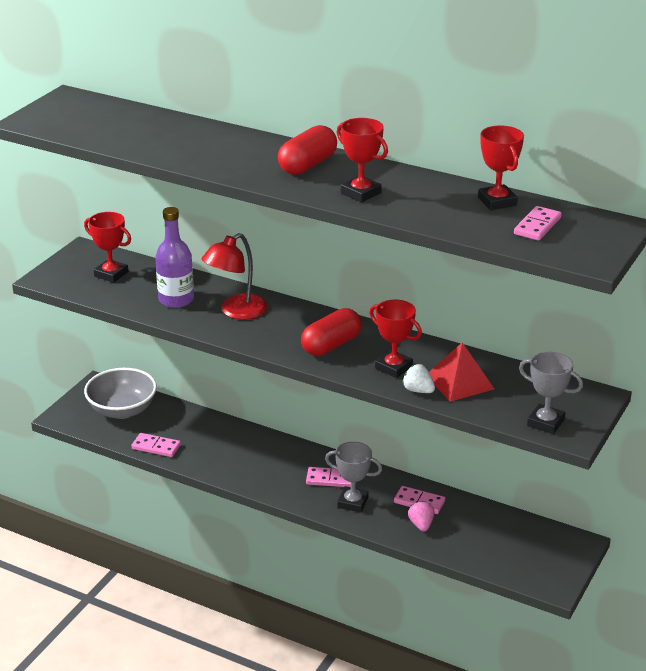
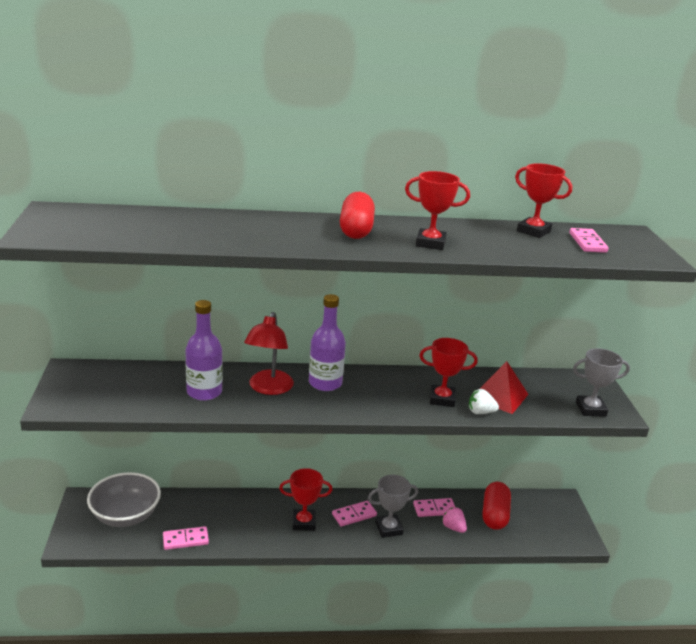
camera: 35 degrees left, 5 degrees down
(111, 274) = (118, 385): red trophy -> red trophy (303, 522)
(294, 321) = (325, 383): none -> purple bottle
(331, 345) = (376, 395): red capsule -> red capsule (494, 515)

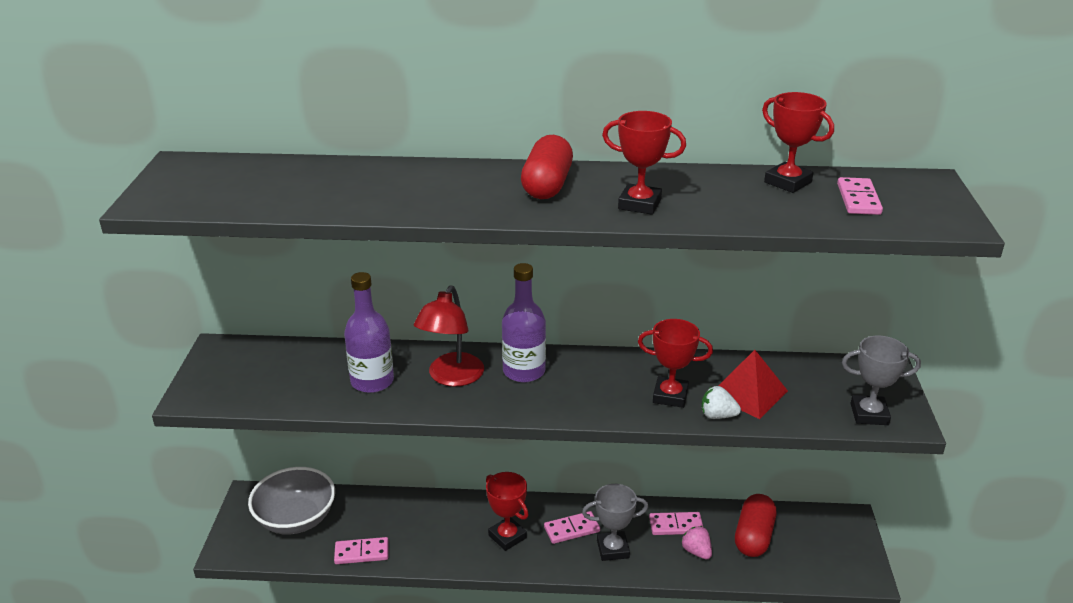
camera: 10 degrees right, 5 degrees up
(303, 522) = (507, 536): red trophy -> red trophy turned 45 degrees clockwise

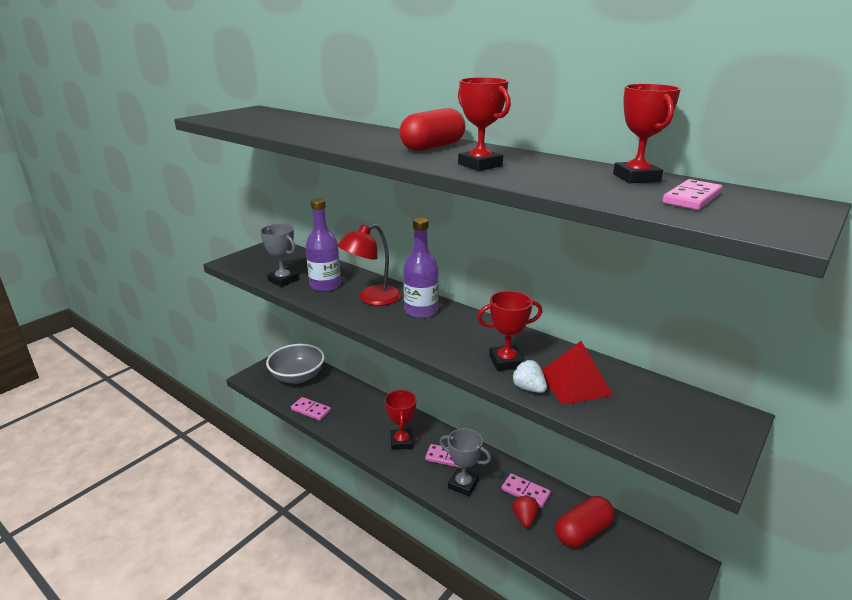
camera: 35 degrees right, 5 degrees down
(670, 396) = (506, 361): red trophy -> red trophy turned 60 degrees counterclockwise
(696, 551) = (524, 518): pink strawberry -> red strawberry
(869, 414) = (676, 443): grey trophy -> grey trophy (283, 280)

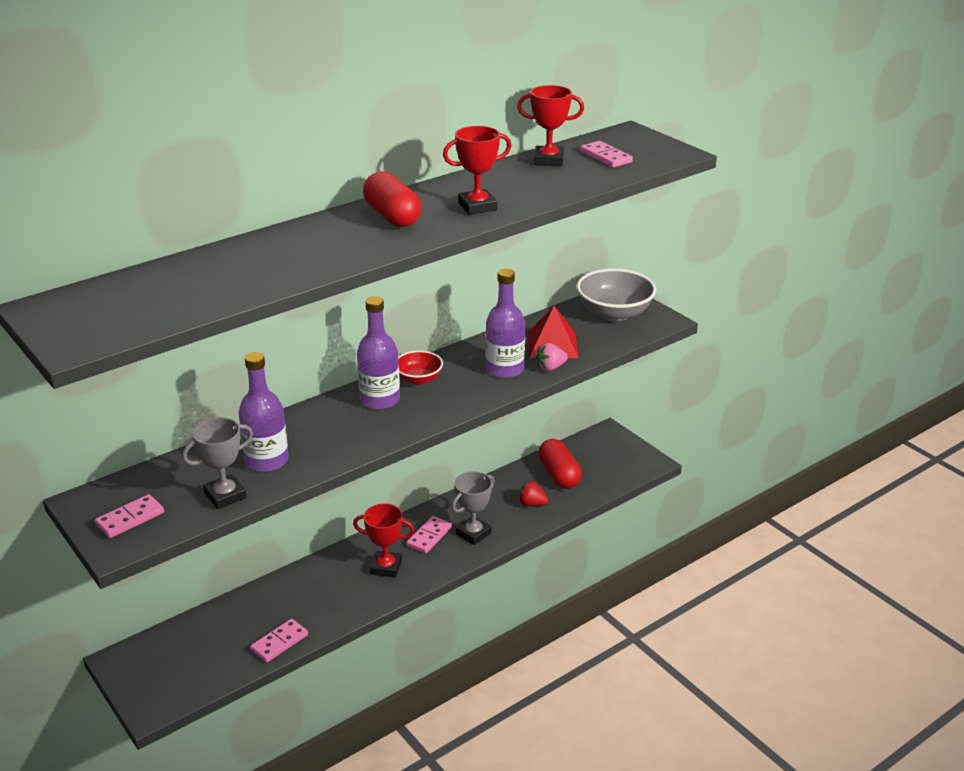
camera: 75 degrees left, 5 degrees up
(297, 377) = (188, 652): grey bowl -> grey bowl (614, 313)
(372, 298) = (329, 429): red lamp -> none
(461, 322) = (418, 379): none -> red bowl
(506, 361) = (504, 369): red trophy -> purple bottle
(525, 492) = (500, 495): pink domino -> pink domino (130, 518)
(528, 388) = (550, 368): white strawberry -> pink strawberry

